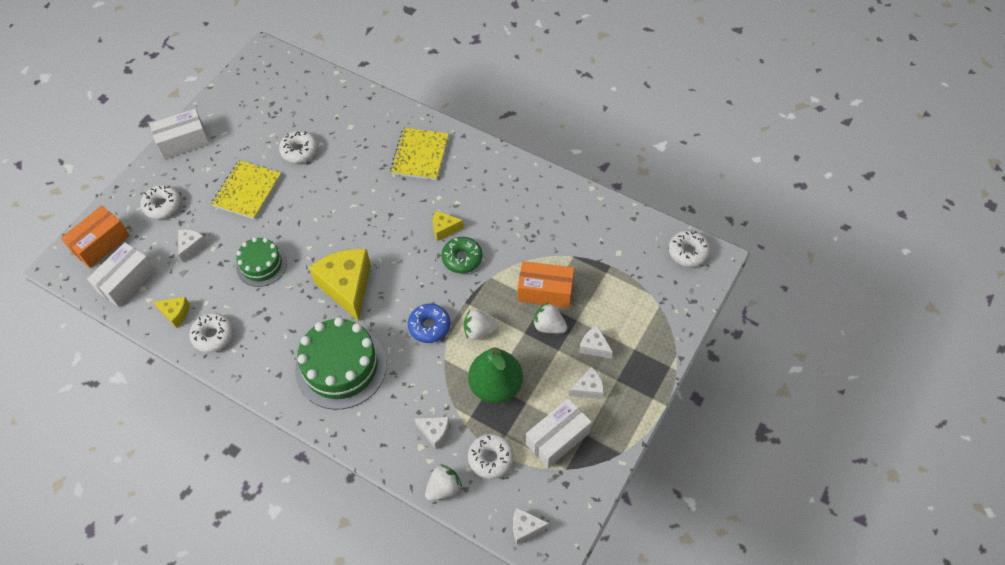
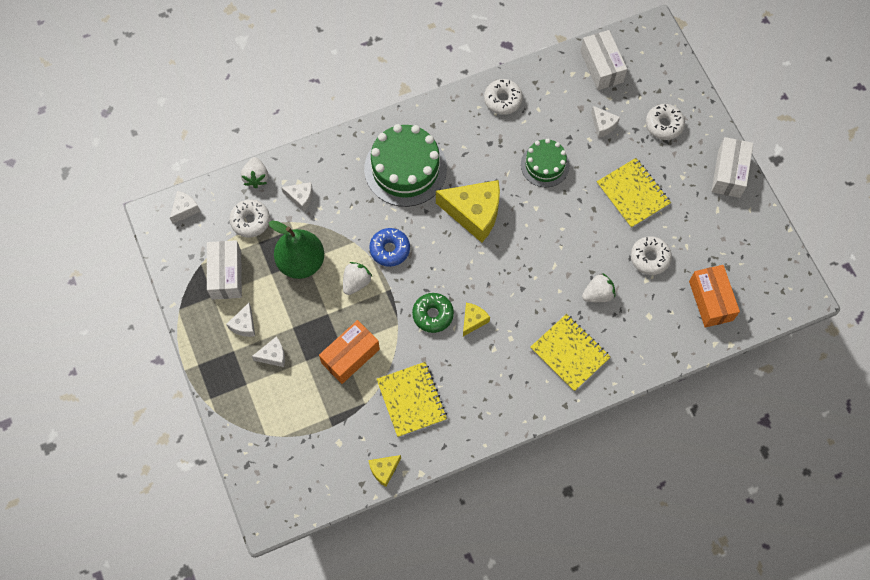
camera: 125 degrees right, 10 degrees up
(101, 244) = (655, 65): orange box -> orange box (710, 301)
(176, 314) = (543, 85): yellow cheese -> yellow cheese (384, 470)
(435, 432) = (301, 198): white cheese -> white cheese turned 135 degrees counterclockwise
(543, 228) = (412, 400): none -> yellow notebook
(549, 326) = (318, 336): white strawberry -> white strawberry (598, 294)
(688, 252) = (292, 501): white donut -> none

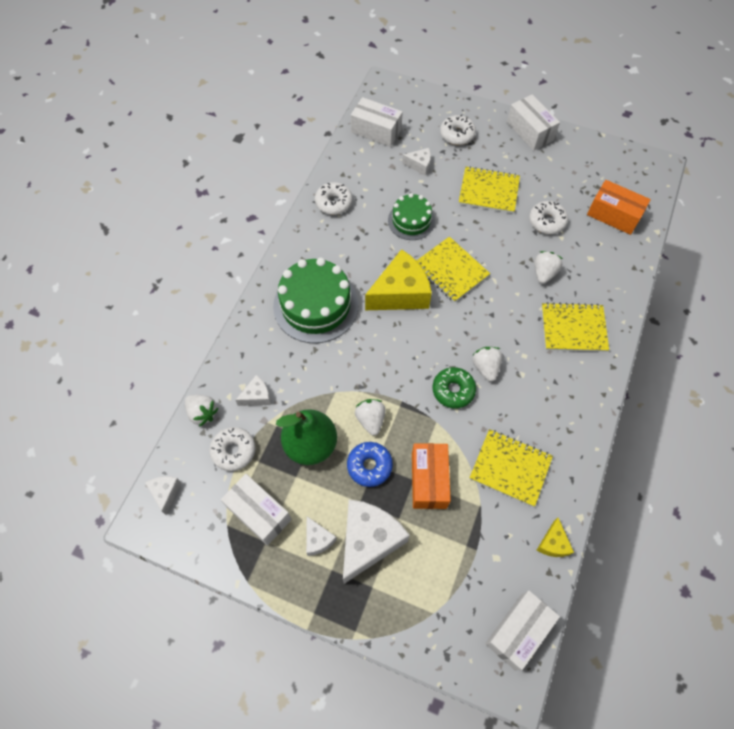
camera: 45 degrees left, 5 degrees down
(273, 356) = (368, 541): white cheese -> white cheese, size x2.09
(303, 495) = (518, 631): none -> white box
(390, 249) = (369, 372): blue donut -> blue donut (369, 466)
(473, 320) = (485, 367): yellow cheese -> white strawberry
(530, 229) = (451, 270): none -> yellow notebook

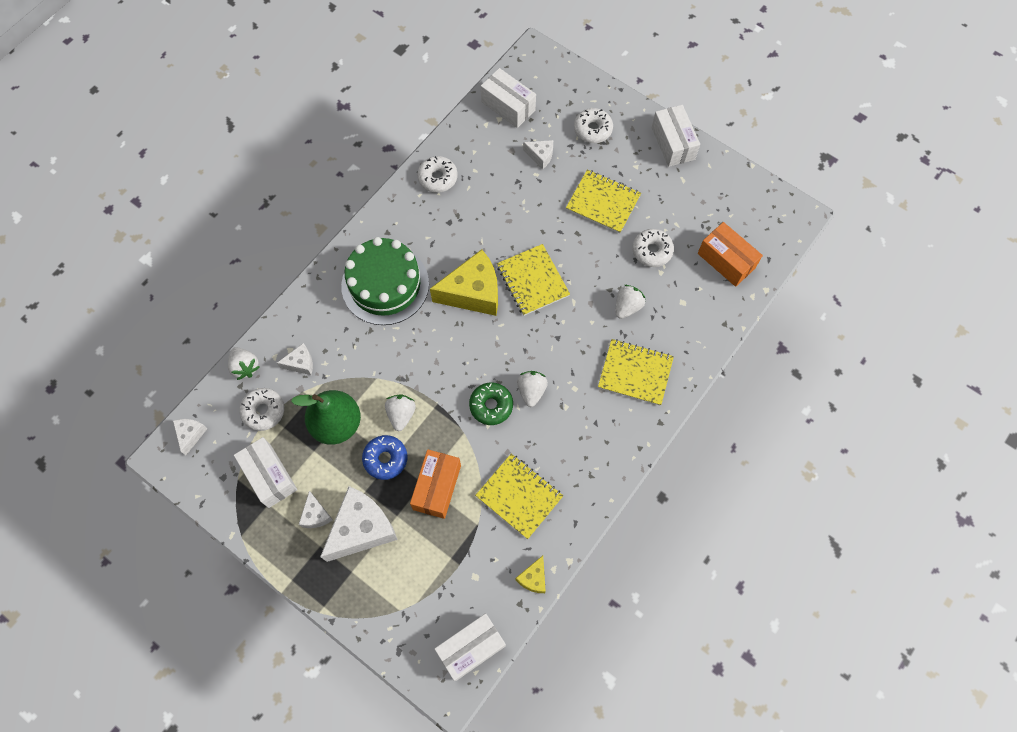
camera: 15 degrees right, 5 degrees up
(411, 220) = (510, 216): green cake -> none

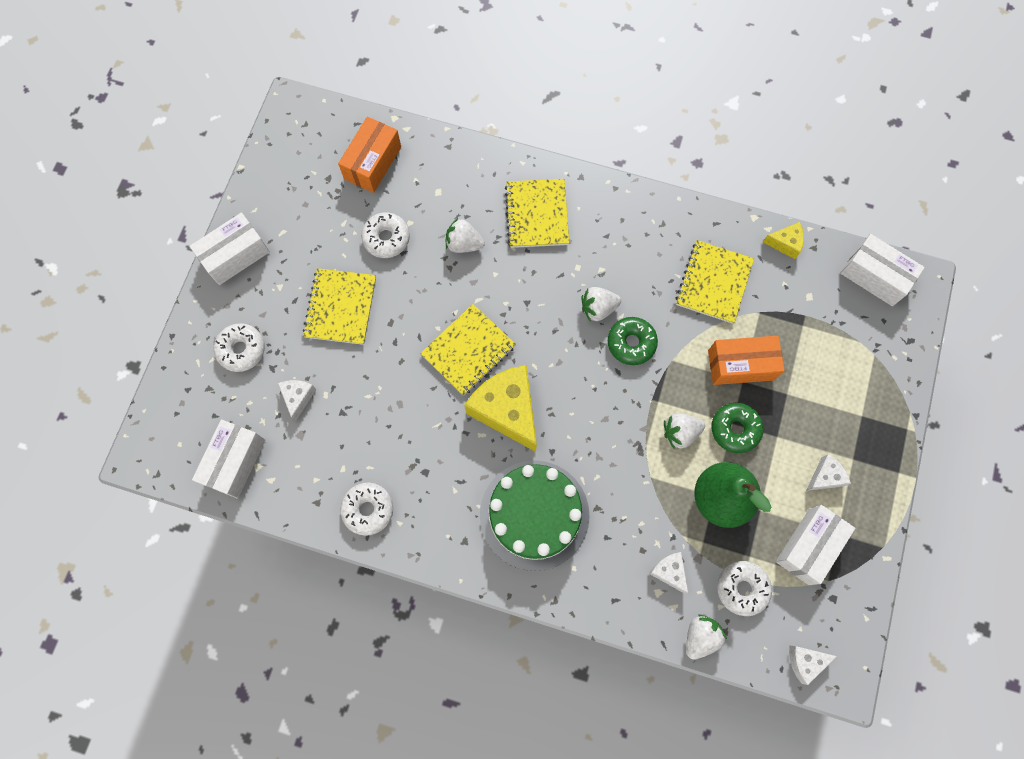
camera: 110 degrees left, 5 degrees up
(362, 529) = (816, 423): white cheese -> none
(385, 459) = (735, 429): blue donut -> green donut

